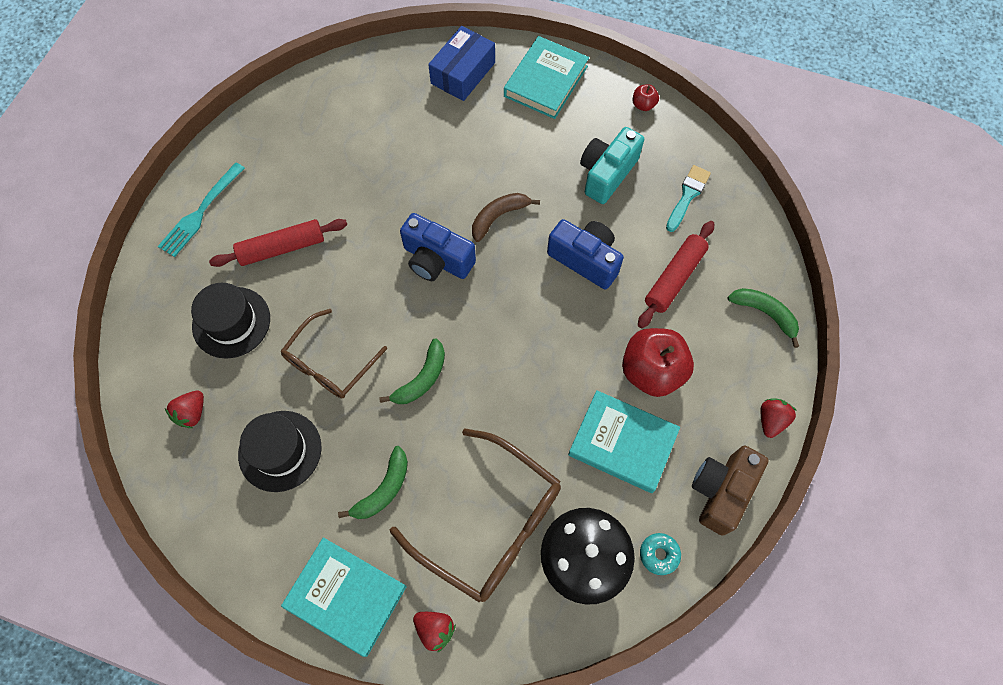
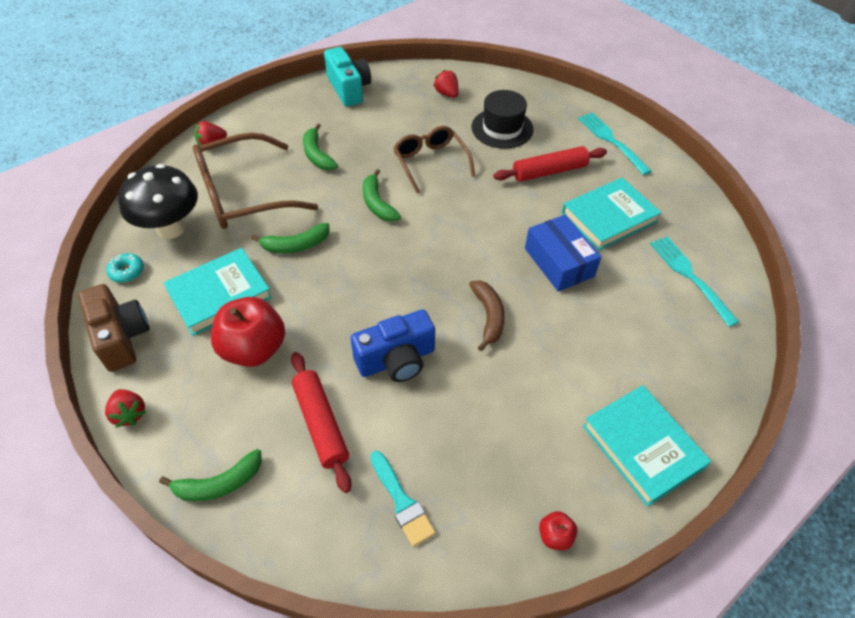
camera: 120 degrees right, 15 degrees down
(280, 450) = (387, 120): black hat -> none
(282, 248) = (549, 171): red rolling pin -> red rolling pin turned 60 degrees clockwise
(346, 596) = (270, 117): turquoise book -> turquoise book (609, 217)
(362, 97) = (690, 277): none -> turquoise fork
(437, 260) = (474, 254): blue camera -> none
(463, 73) = (689, 372): blue box -> blue box (559, 262)
(523, 418) = (296, 245): none -> green banana
(607, 174) = (480, 436): turquoise camera -> turquoise camera (349, 89)

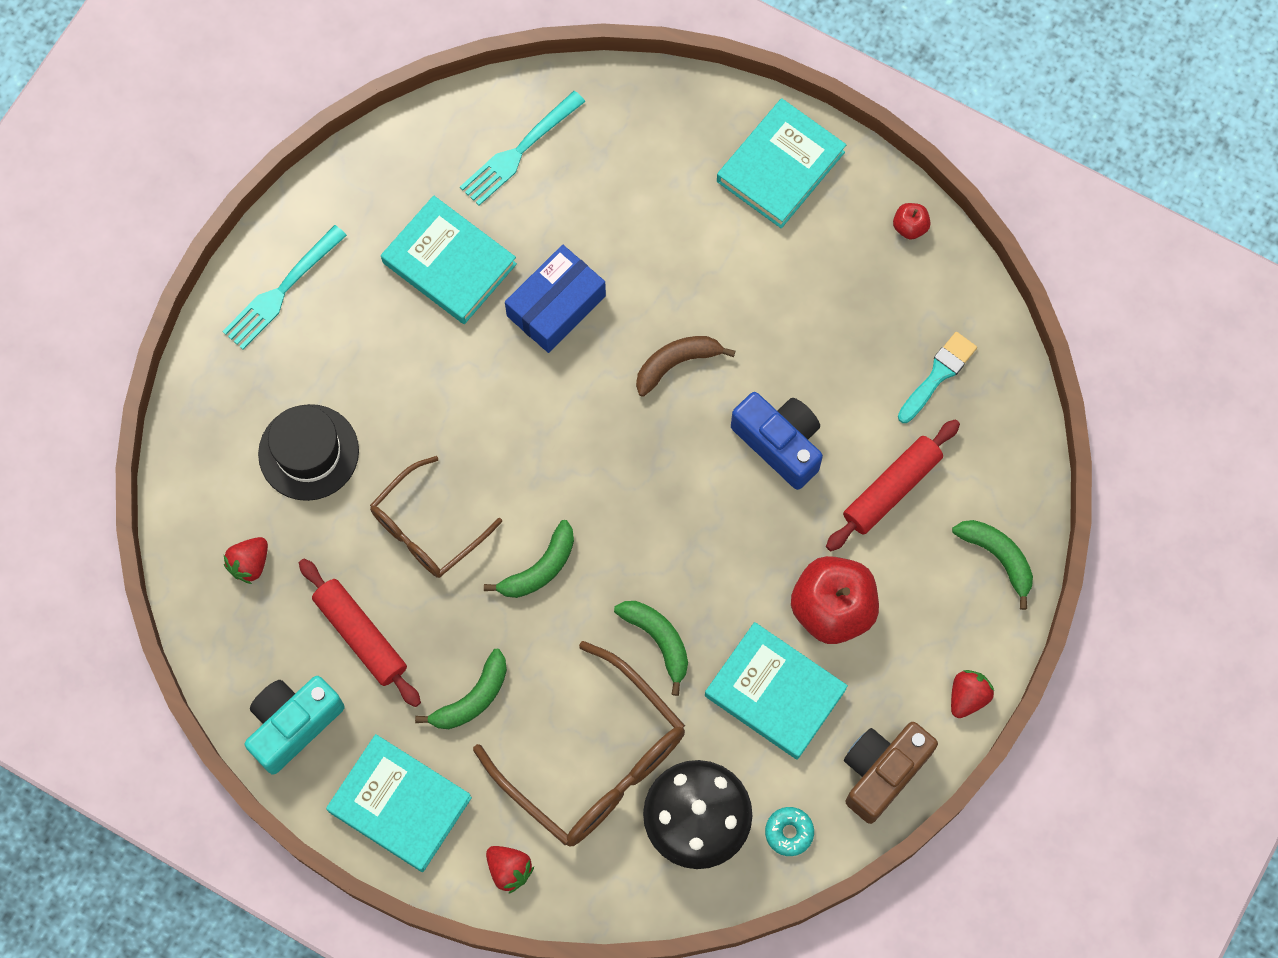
camera: 110 degrees left, 20 degrees up
(279, 114) = (400, 804): none -> turquoise book
(549, 171) = (384, 360): red rolling pin -> red rolling pin (360, 635)

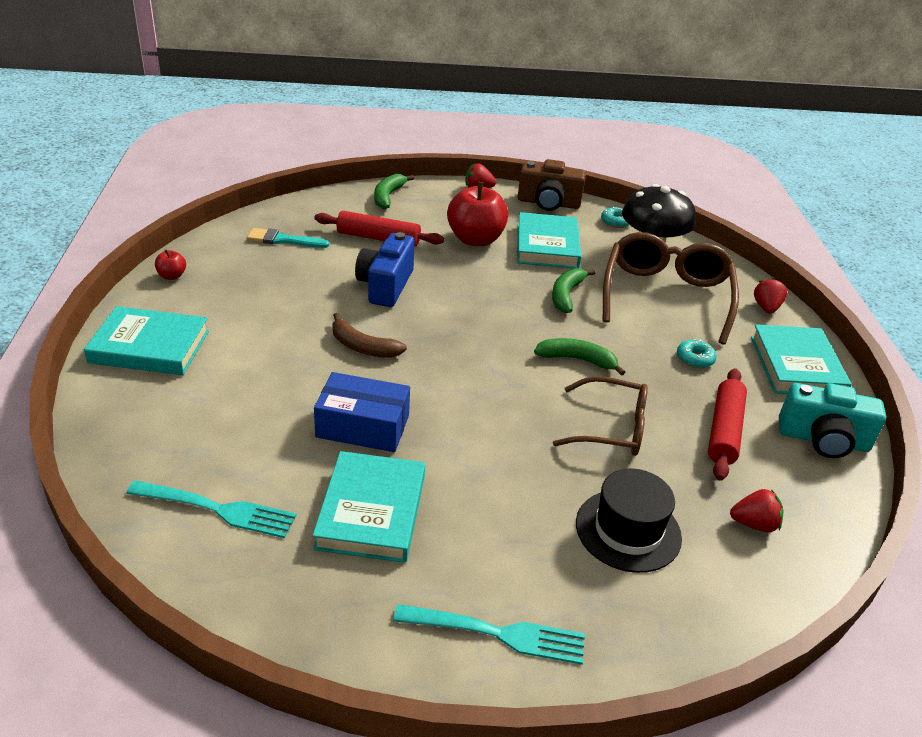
camera: 125 degrees left, 35 degrees down
(472, 698) = (695, 359): green banana -> turquoise donut

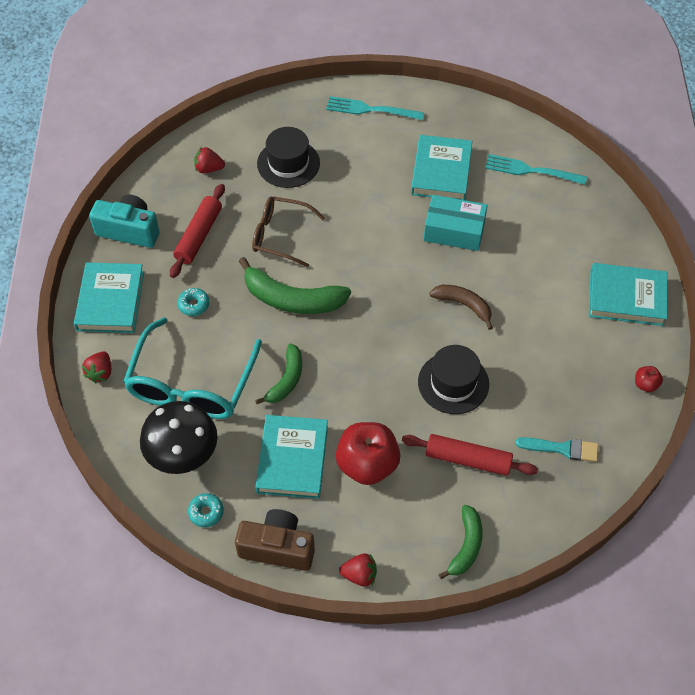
camera: 175 degrees left, 20 degrees up
(363, 426) = (454, 231): blue box -> turquoise box
(385, 286) = (453, 383): blue camera -> black hat
(577, 360) = (292, 299): green banana -> green banana, size x1.64
(666, 296) = (191, 384): brown glasses -> turquoise glasses

